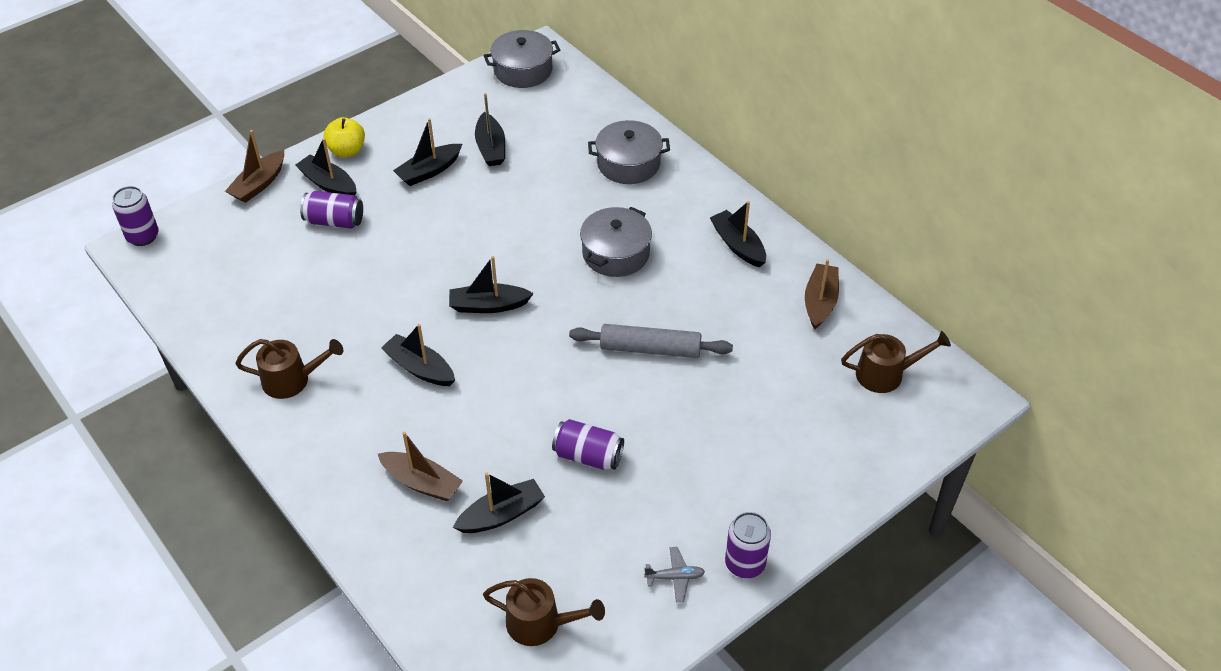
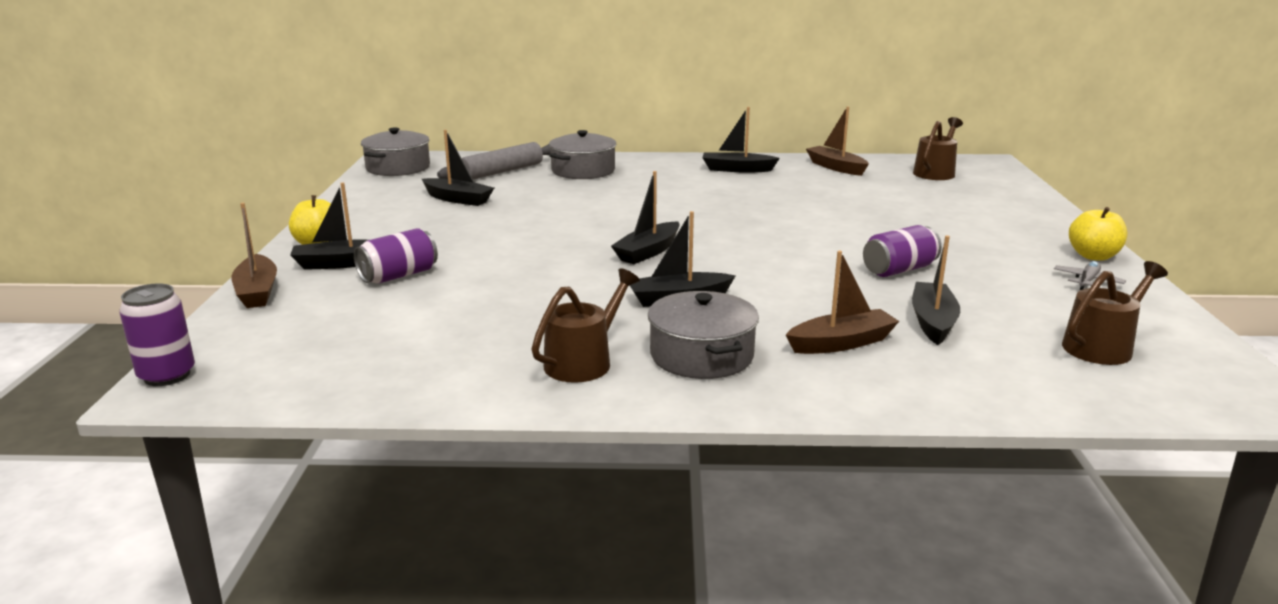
camera: 50 degrees left, 25 degrees down
(429, 171) = (430, 225): black boat -> none
(616, 253) = (674, 199): grey pot -> grey pot (701, 355)
(650, 349) = (803, 218): grey rolling pin -> grey rolling pin (502, 171)
(745, 564) = (1093, 256): purple can -> yellow apple

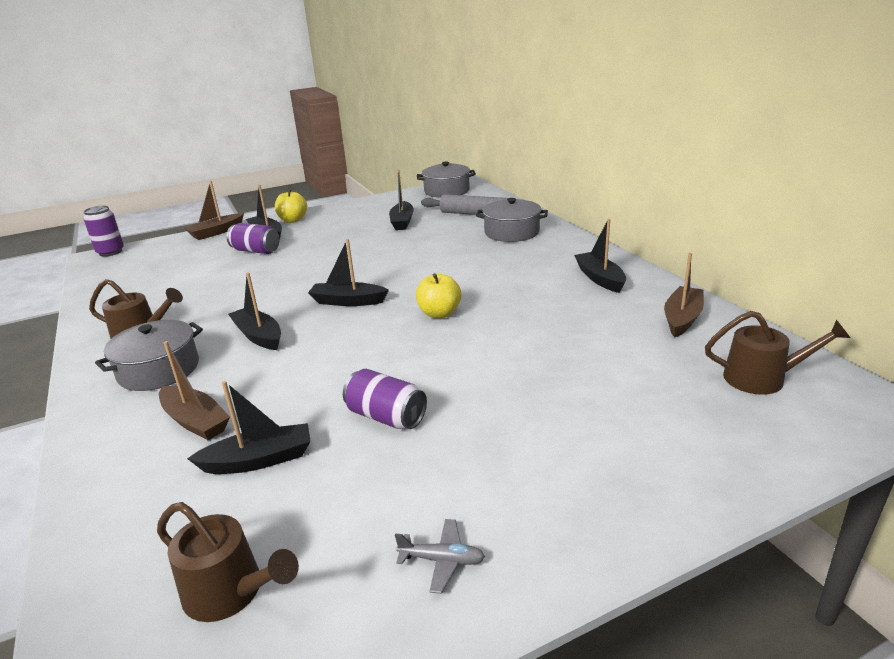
camera: 65 degrees right, 5 degrees up
(1093, 256) = (548, 557): yellow apple -> yellow apple (439, 313)

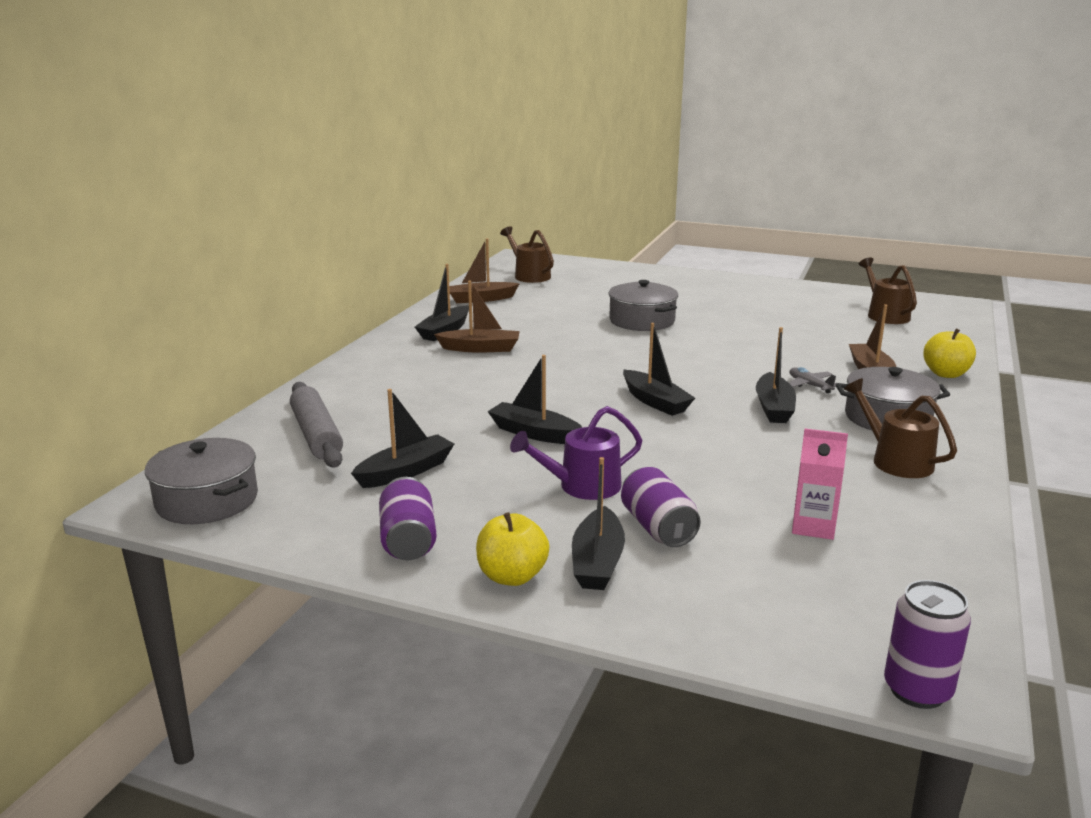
camera: 135 degrees left, 5 degrees down
(179, 280) = (813, 526): none -> pink carton
(216, 232) = (669, 626): brown boat -> brown boat (480, 348)
(259, 460) = (840, 343): black boat -> black boat (534, 433)
(314, 249) = (582, 486): none -> purple watering can
(386, 417) = (742, 331): purple can -> purple can (408, 540)
(439, 313) = (604, 361): yellow apple -> yellow apple (946, 374)
(442, 560) = (783, 293): grey plane -> grey plane (810, 385)
(511, 232) = (367, 393): grey pot -> grey pot (642, 321)

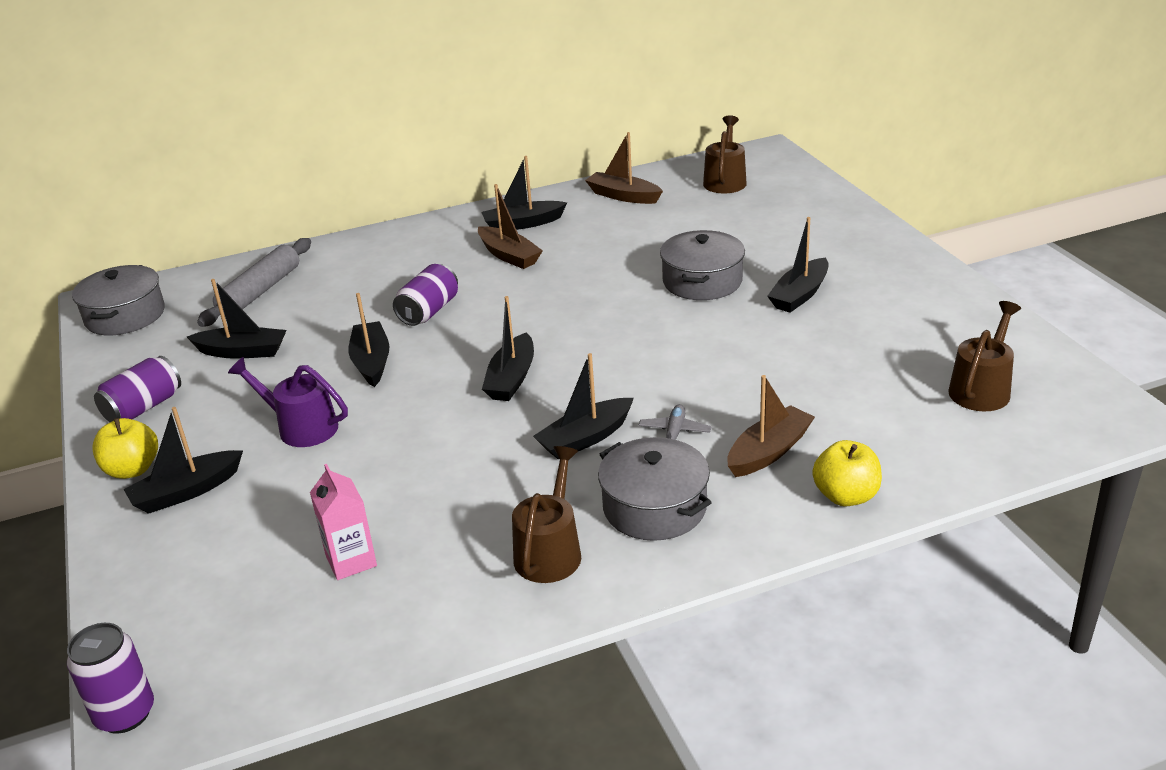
camera: 50 degrees right, 10 degrees up
(658, 528) = (267, 491): purple can -> purple can (429, 311)
(709, 309) = (800, 295): none -> black boat

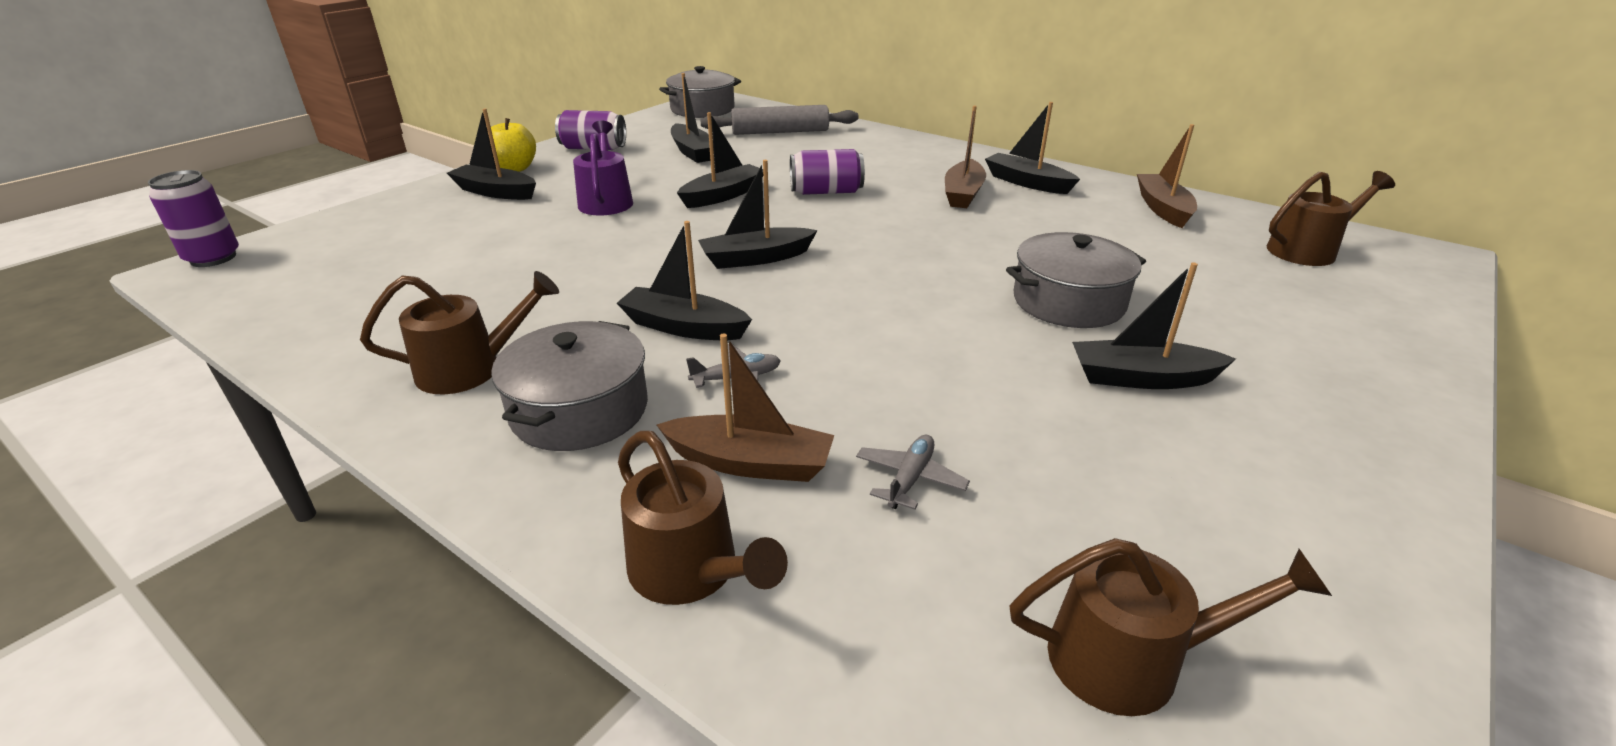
camera: 55 degrees right, 0 degrees up
(351, 561) = (424, 277): pink carton -> none
(825, 402) = (910, 479): none -> grey plane
(846, 496) = (691, 571): yellow apple -> brown watering can

